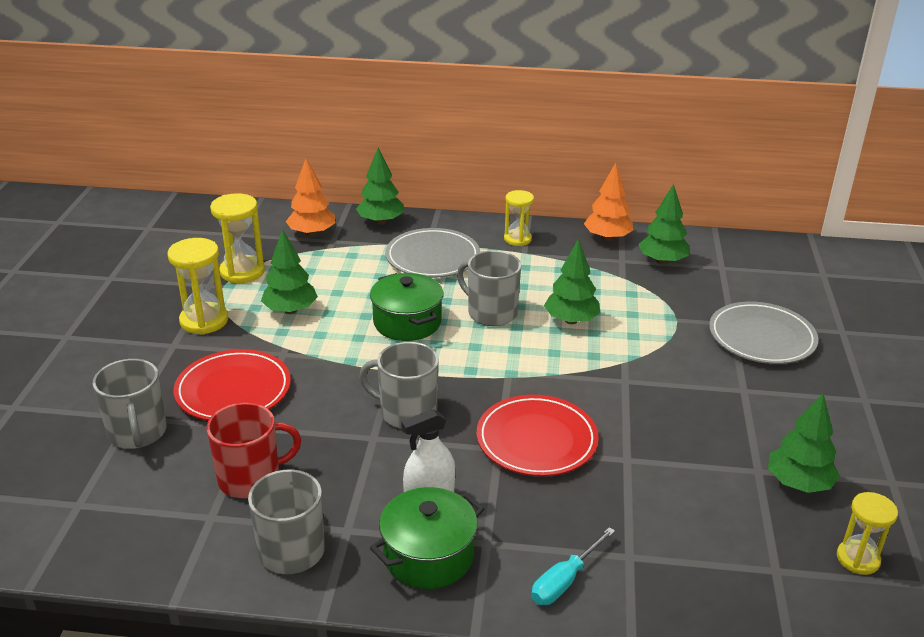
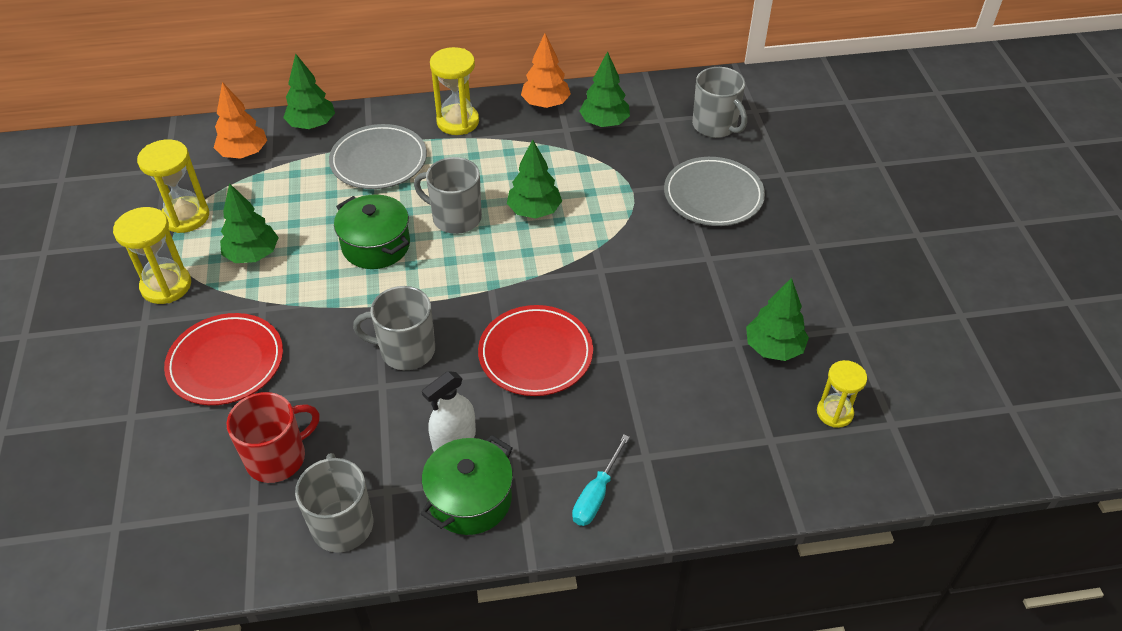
camera: 15 degrees left, 15 degrees up
(137, 433) = (145, 433): grey mug -> grey mug (715, 125)
(517, 239) = (458, 122): yellow hourglass -> yellow hourglass, size x1.51

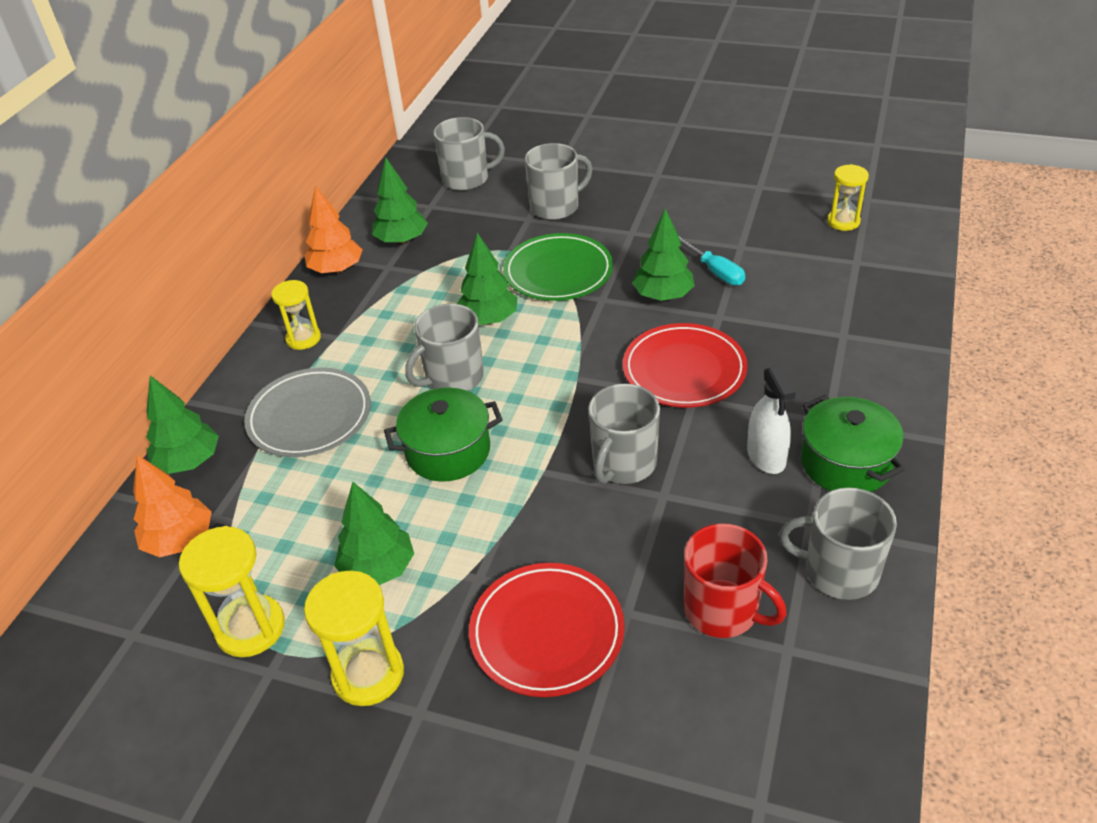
camera: 60 degrees left, 5 degrees down
(278, 457) = (723, 610): red mug -> red mug turned 135 degrees clockwise
(458, 122) = (303, 338): yellow hourglass -> yellow hourglass, size x0.66
(596, 494) = (874, 377): turquoise screwdriver -> turquoise screwdriver (715, 271)
(620, 230) = (558, 272): none -> green plate
(713, 195) = (556, 207): grey plate -> grey mug
(773, 348) = (758, 230): green tree -> green tree (663, 296)

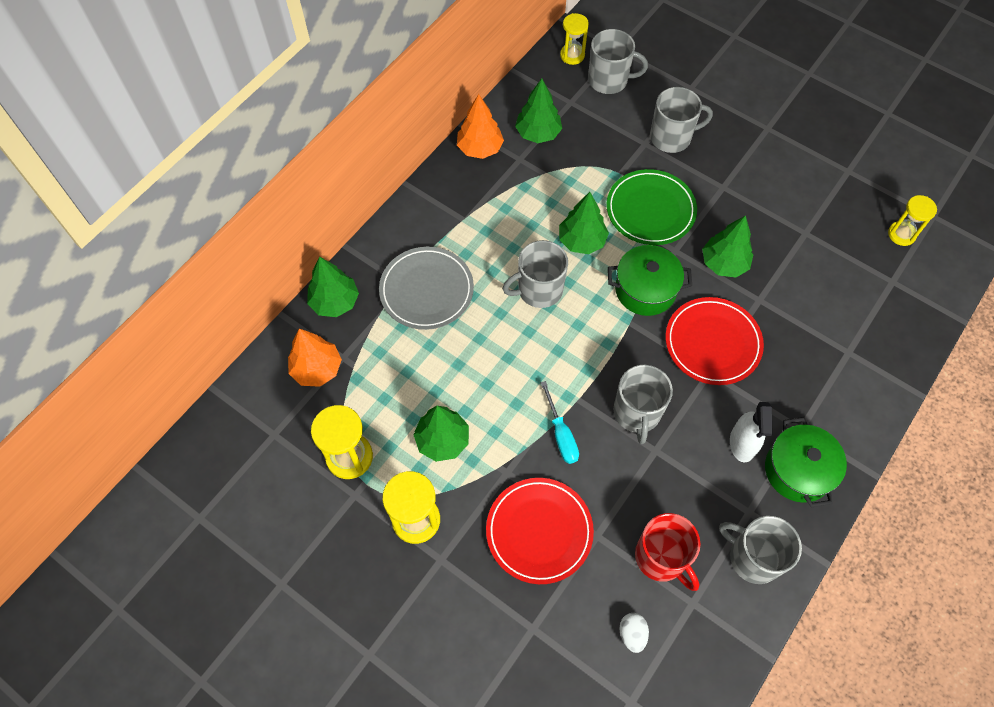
camera: 15 degrees right, 20 degrees up
(303, 338) = (439, 212): yellow hourglass -> yellow hourglass (572, 55)
(448, 451) = (516, 357): green pot -> green pot (645, 290)
(623, 464) = (637, 413): grey mug -> grey mug turned 45 degrees counterclockwise
(715, 271) = (774, 252): turquoise screwdriver -> turquoise screwdriver (561, 434)
(723, 715) = (632, 634): none -> white egg

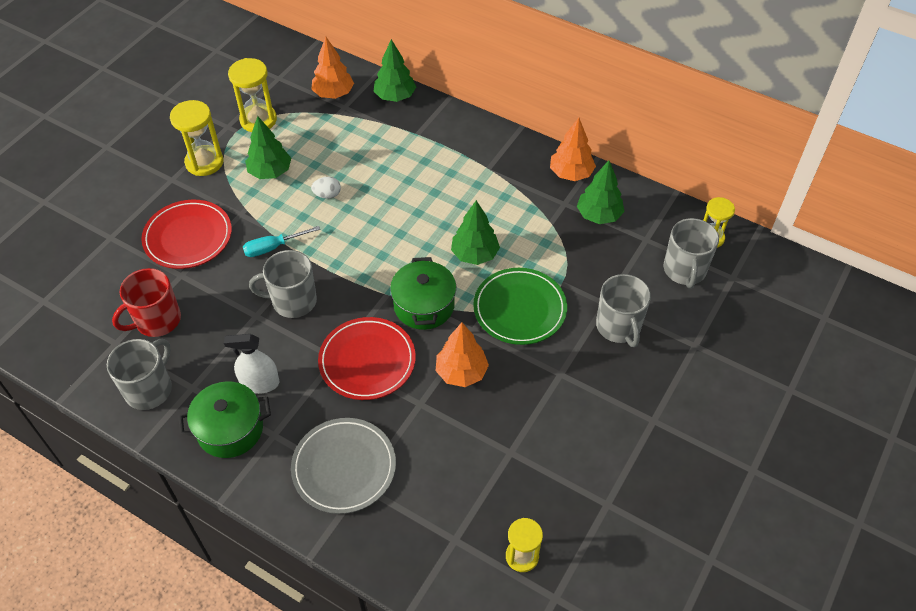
camera: 85 degrees right, 10 degrees down
(426, 290) = (410, 150): grey plate -> grey plate (344, 467)
(538, 290) = (417, 225): grey mug -> none
(632, 634) = (96, 301): white egg -> white egg (327, 195)
(723, 263) = (461, 372): green tree -> orange tree

